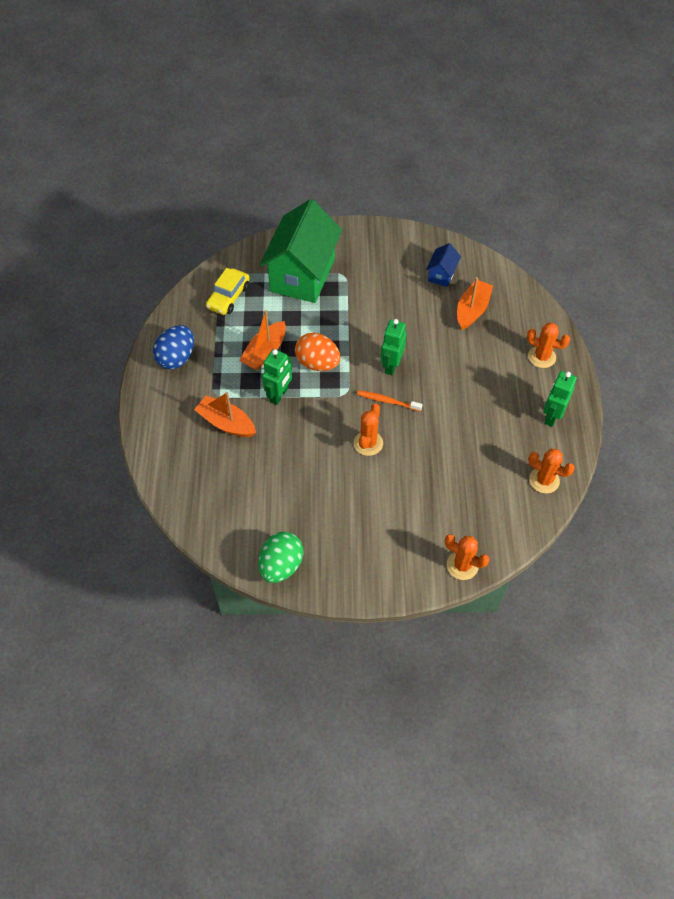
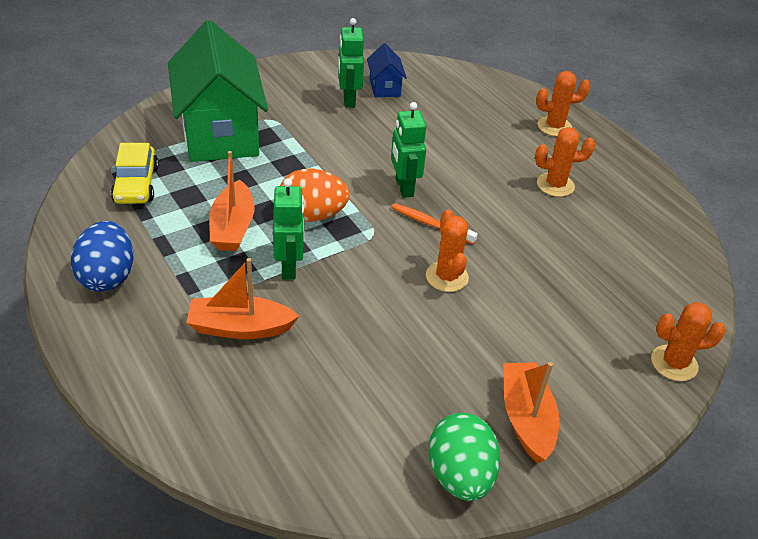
camera: 35 degrees left, 15 degrees down
(387, 401) = (431, 224): orange toothbrush -> orange toothbrush turned 45 degrees clockwise
(472, 310) = (445, 108): orange boat -> orange boat (526, 418)
(544, 480) = (668, 237): orange cactus -> orange cactus (555, 185)
(551, 416) = (616, 175): green robot -> green robot (348, 100)

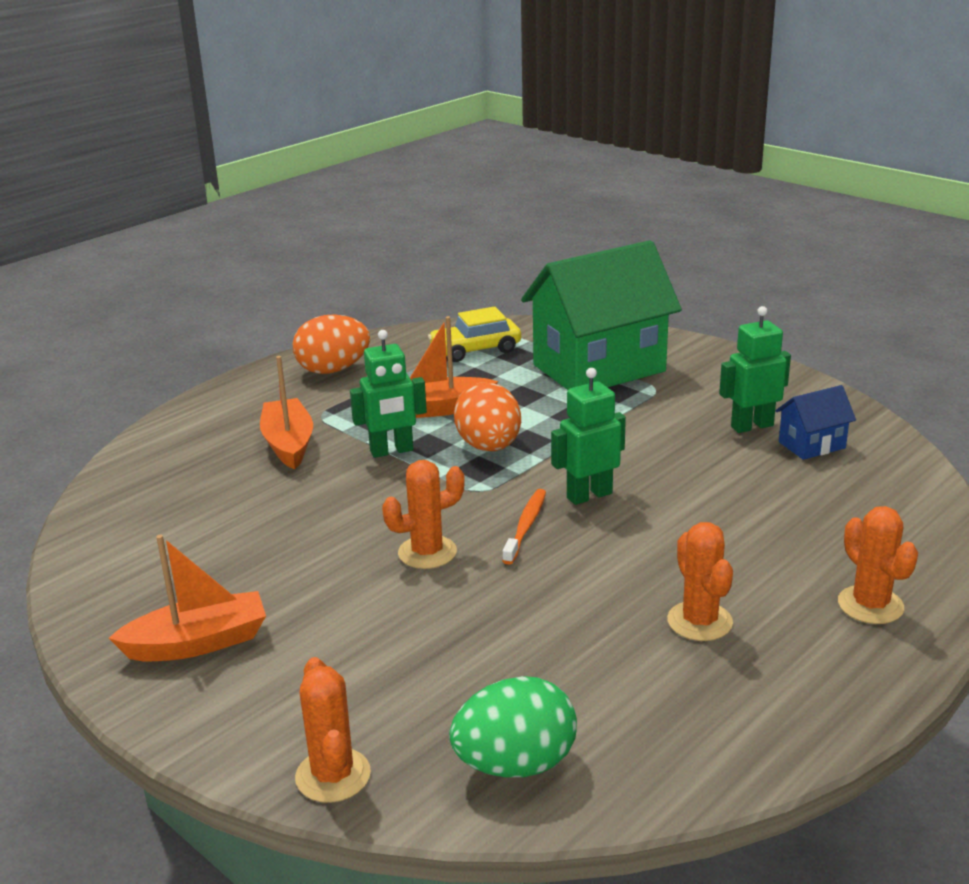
camera: 80 degrees right, 15 degrees down
(107, 276) = (333, 370): blue egg -> orange egg
(460, 475) = (108, 605): green egg -> green egg (515, 764)

